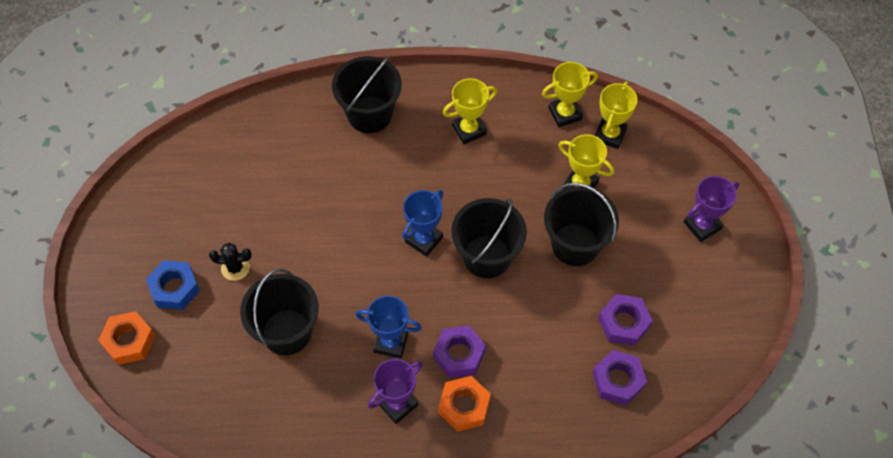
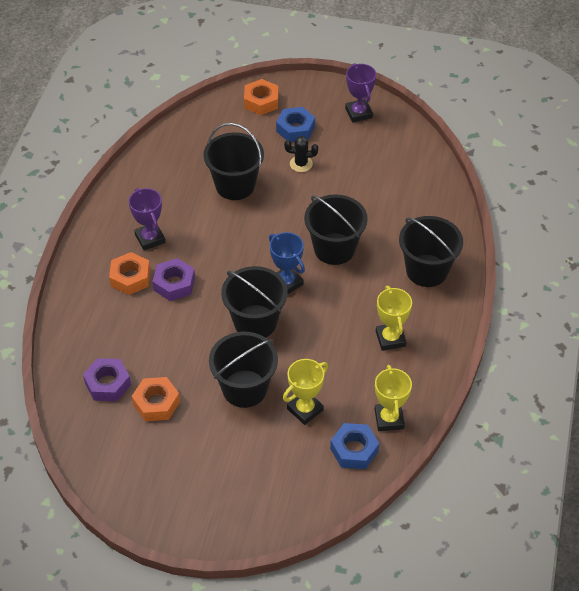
camera: 105 degrees right, 10 degrees down
(235, 268) = (301, 164): black cactus -> black cactus turned 75 degrees clockwise
(362, 204) = (334, 249): none -> black bucket
(391, 342) = (202, 244): blue trophy -> none
(610, 135) = (354, 450): yellow trophy -> blue nut
(624, 323) = (156, 403): purple nut -> orange nut
(702, 225) = (229, 496): purple trophy -> purple trophy (358, 113)

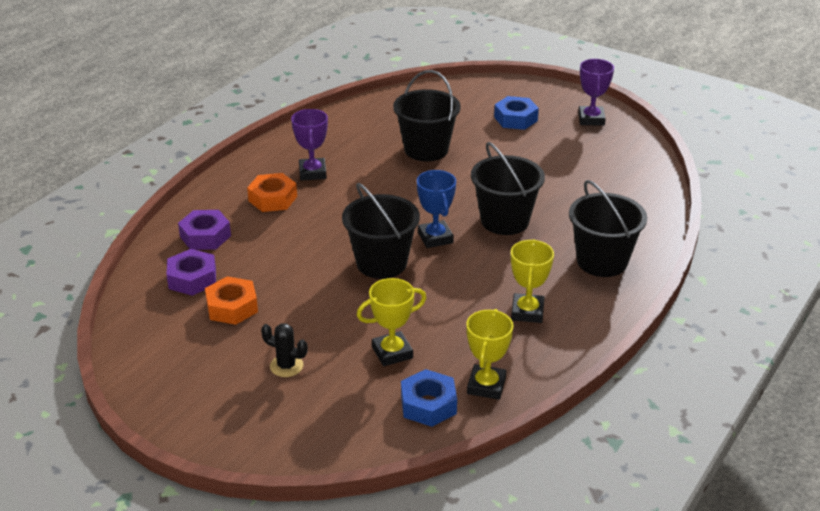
camera: 20 degrees right, 15 degrees down
(174, 284) = (314, 213): purple nut -> purple nut (205, 236)
(244, 388) = (335, 317): black bucket -> none
(261, 101) = (491, 92): orange nut -> none
(301, 164) = (506, 146): black cactus -> black cactus (286, 366)

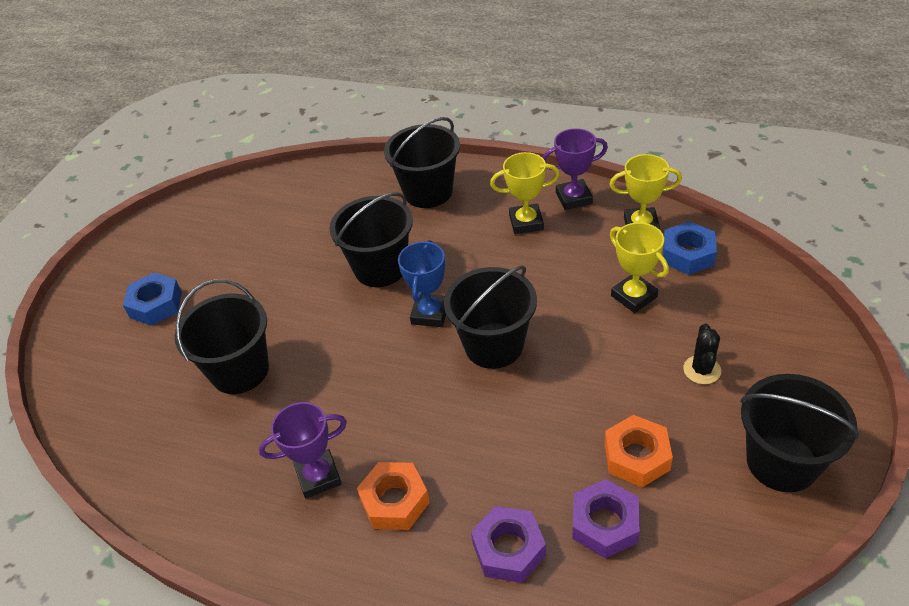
camera: 100 degrees left, 10 degrees up
(175, 378) = (782, 462): none -> black bucket
(435, 238) = (430, 314): blue trophy -> blue trophy turned 45 degrees counterclockwise
(591, 119) = (154, 243): purple trophy -> purple trophy (574, 198)

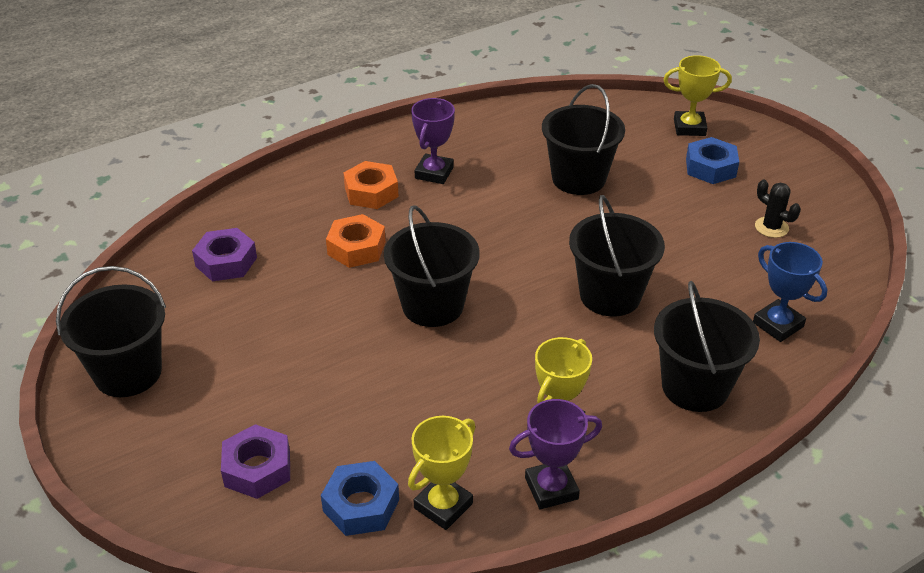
camera: 125 degrees right, 5 degrees down
(430, 314) = (514, 292): blue trophy -> blue trophy (778, 324)
(509, 549) = (273, 216): purple nut -> purple nut (257, 468)
(574, 198) = (551, 488): purple trophy -> purple trophy turned 45 degrees clockwise
(634, 296) = (367, 423): yellow trophy -> yellow trophy (689, 127)
(636, 456) = (241, 308): orange nut -> orange nut (356, 248)
(702, 370) = (245, 399): black cactus -> black cactus (771, 227)

